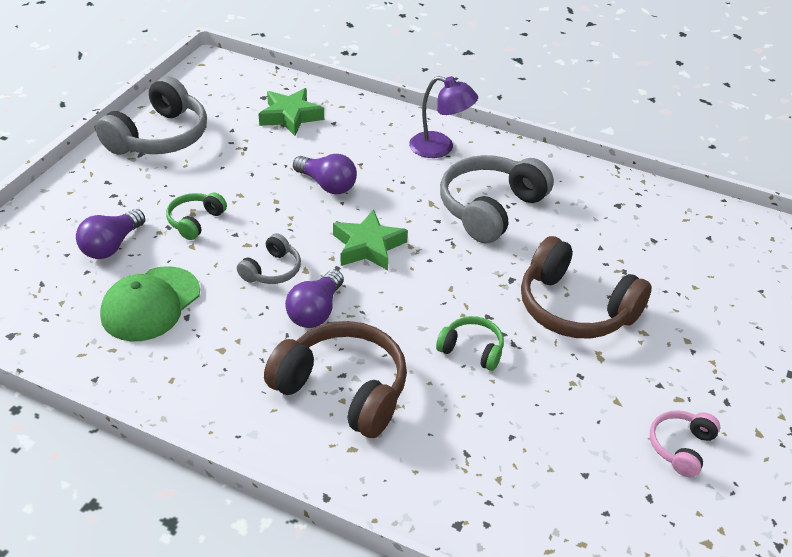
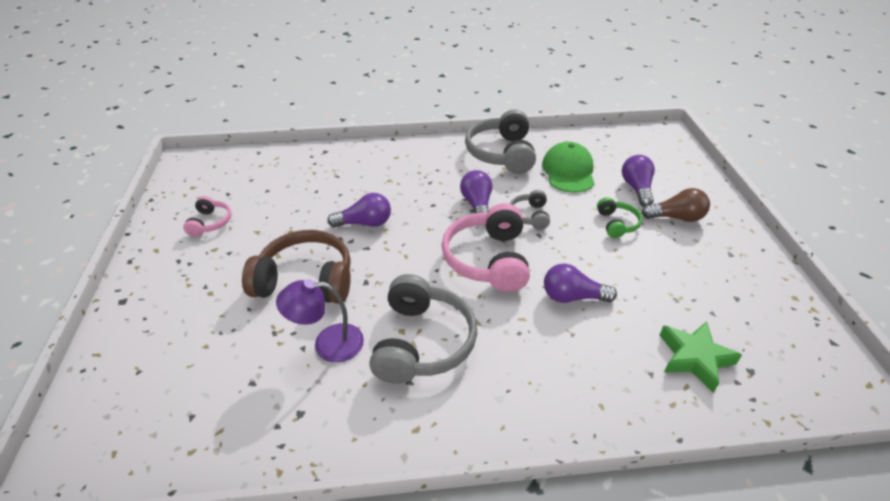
camera: 150 degrees right, 0 degrees up
(128, 200) = (676, 217): none -> brown light bulb
(159, 137) = (746, 275): grey headphones -> grey headphones (502, 153)
(343, 390) = (423, 176): brown headphones -> none
(368, 246) = (488, 259): green star -> pink headphones
(440, 148) = (523, 396): purple lamp -> purple lamp (328, 344)
(472, 350) = (365, 223): green headphones -> purple light bulb

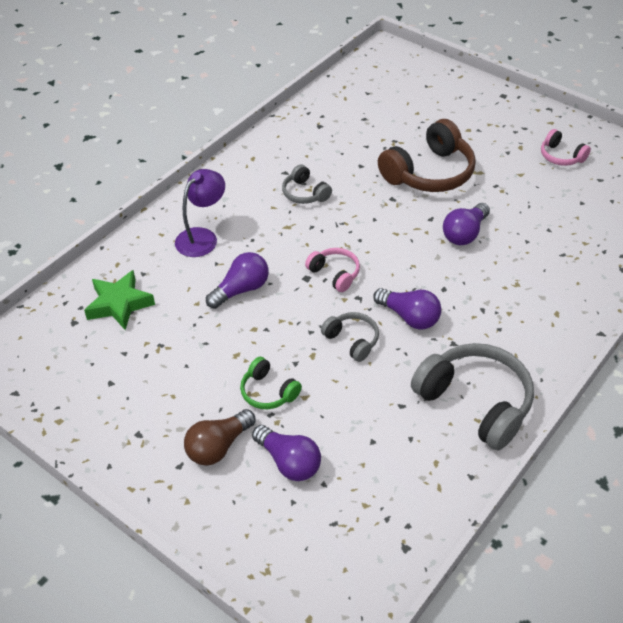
camera: 135 degrees right, 5 degrees up
(328, 344) = (356, 156): purple lamp -> purple lamp (202, 237)
(422, 342) = (305, 193): grey headphones -> grey headphones, size x0.51
(488, 259) = (334, 274): pink headphones -> pink headphones, size x0.51
(568, 171) = (381, 432): green cap -> none

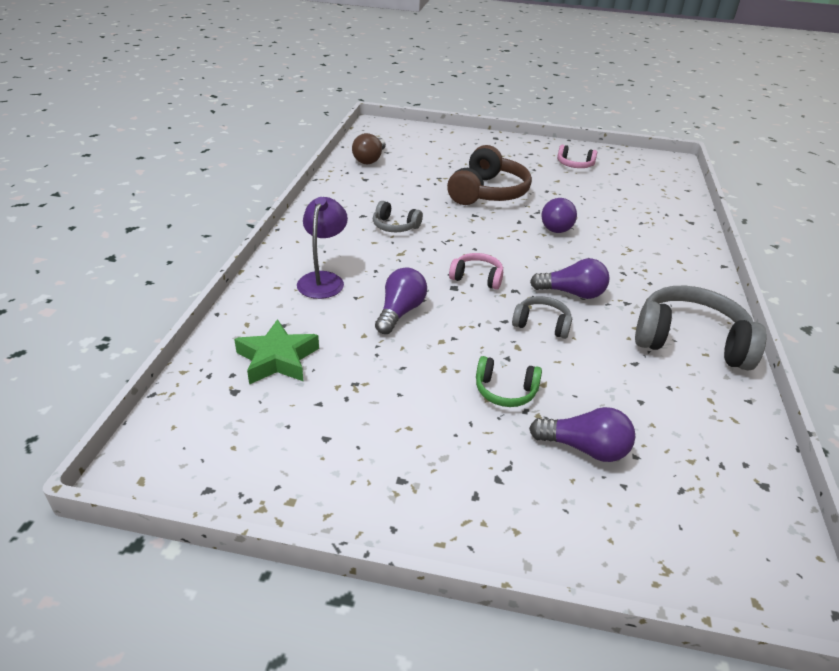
camera: 30 degrees left, 10 degrees down
(218, 446) = (501, 460): brown light bulb -> brown light bulb (370, 159)

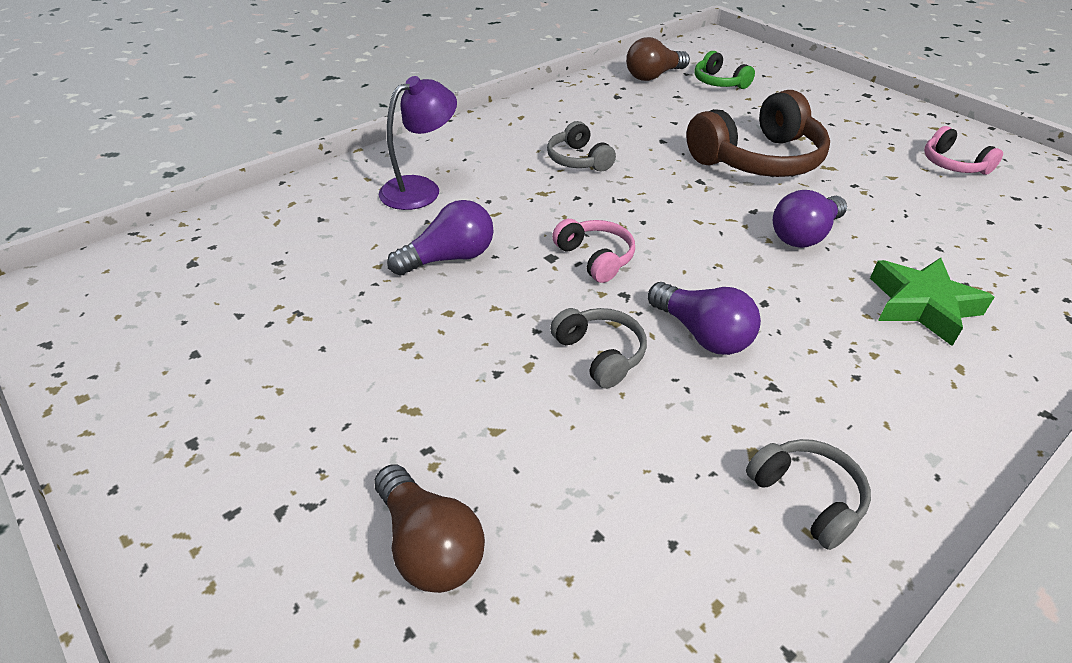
camera: 40 degrees right, 5 degrees up
(277, 359) = (267, 250): green star -> green star (922, 306)
(505, 391) = (436, 411): green headphones -> green headphones (719, 82)
(584, 448) = (429, 546): purple light bulb -> brown light bulb
(690, 341) = (807, 497): grey headphones -> grey headphones, size x0.51

